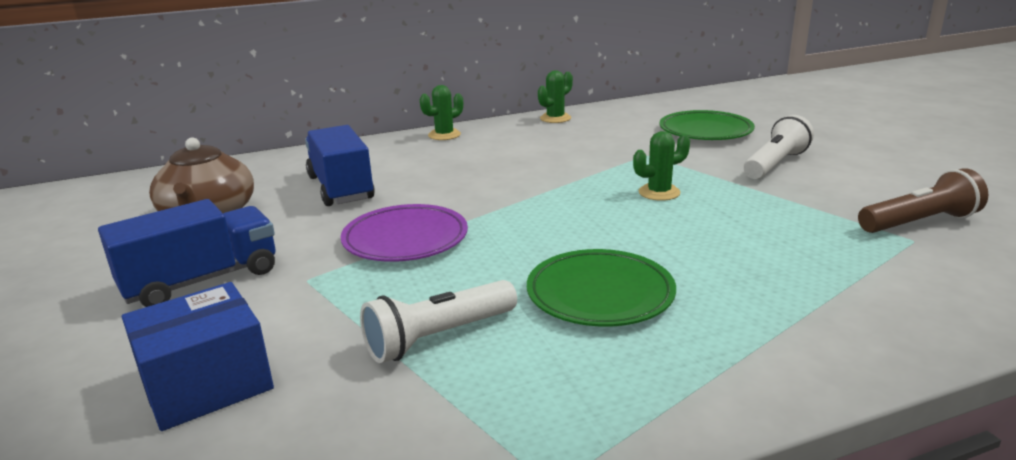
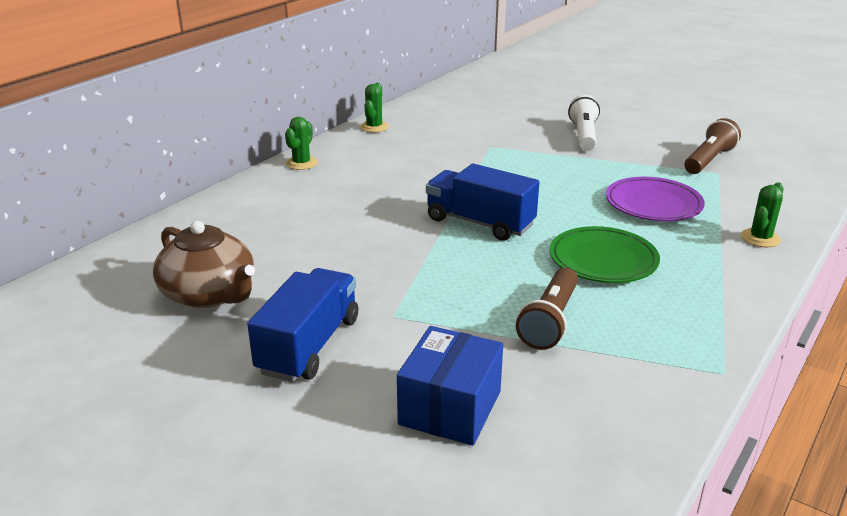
camera: 35 degrees left, 5 degrees up
(341, 188) = (290, 235): blue truck -> blue truck (480, 223)
(405, 239) = (418, 262): purple plate -> purple plate (653, 204)
(438, 337) = (550, 321): white flashlight -> brown flashlight
(659, 192) = (540, 176): green cactus -> green cactus (760, 238)
(705, 131) = (504, 116): green plate -> none

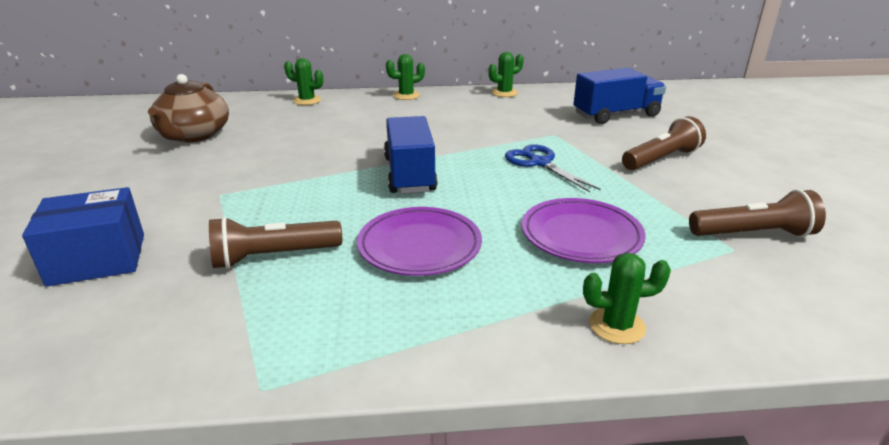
camera: 50 degrees right, 0 degrees up
(221, 209) = (307, 100): none -> green cactus
(309, 345) = (152, 183): blue truck -> blue truck (616, 115)
(531, 172) = (539, 163): none -> blue scissors
(583, 135) = (661, 159): white flashlight -> brown flashlight
(603, 260) = (419, 246): green plate -> purple plate

